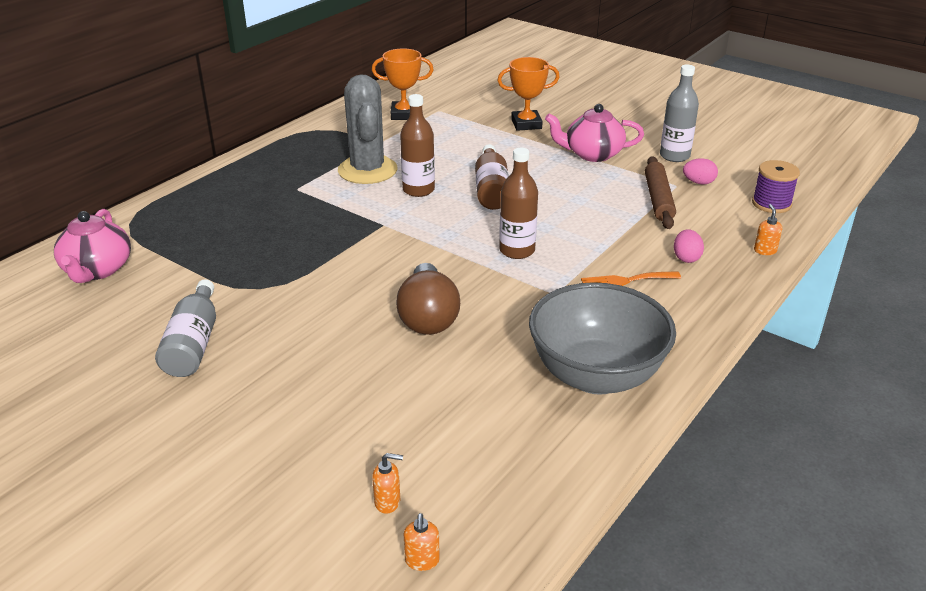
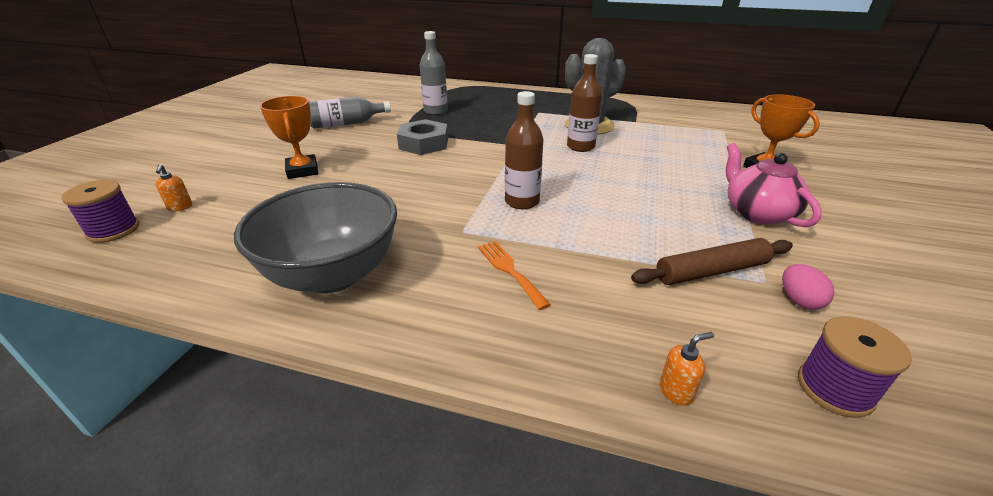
camera: 70 degrees right, 0 degrees up
(97, 270) = (409, 91): pink teapot -> none
(328, 286) = (424, 143): none -> grey nut
(404, 114) = (694, 120): orange trophy -> orange trophy (302, 171)
(422, 561) = (113, 230): orange soap dispenser -> purple spool
(428, 317) = (400, 182): brown light bulb -> none
(491, 189) = (615, 174): brown bottle -> none
(674, 156) = (843, 271): grey bottle -> grey bottle (435, 111)
(686, 258) = (591, 310): pink egg -> none

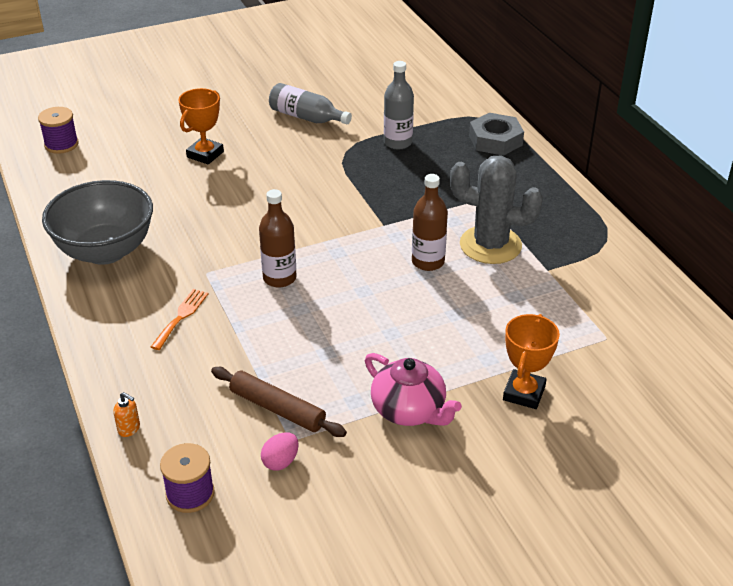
camera: 50 degrees right, 5 degrees up
(180, 207) = (107, 146): orange soap dispenser -> none
(424, 143) = (320, 177): grey nut -> grey nut (495, 140)
(757, 212) = (409, 410): pink teapot -> pink teapot turned 105 degrees clockwise

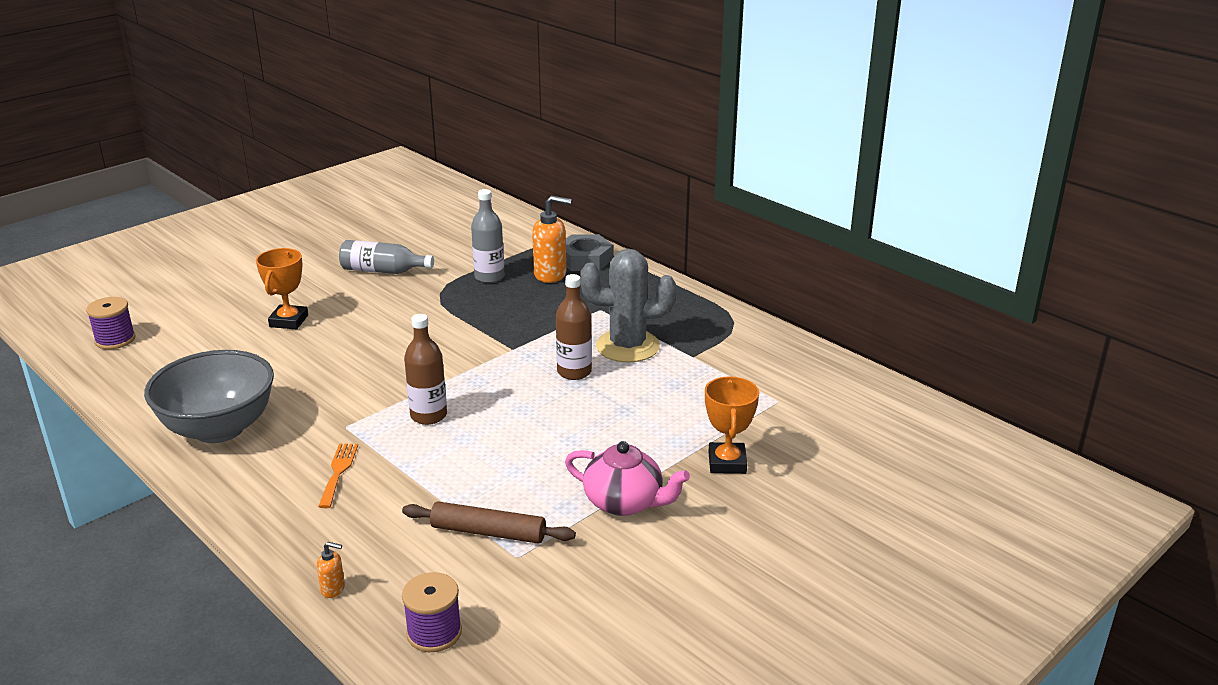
camera: 20 degrees left, 10 degrees down
(280, 462) = (517, 579): pink egg -> none
(455, 151) = (550, 275): none -> orange soap dispenser

